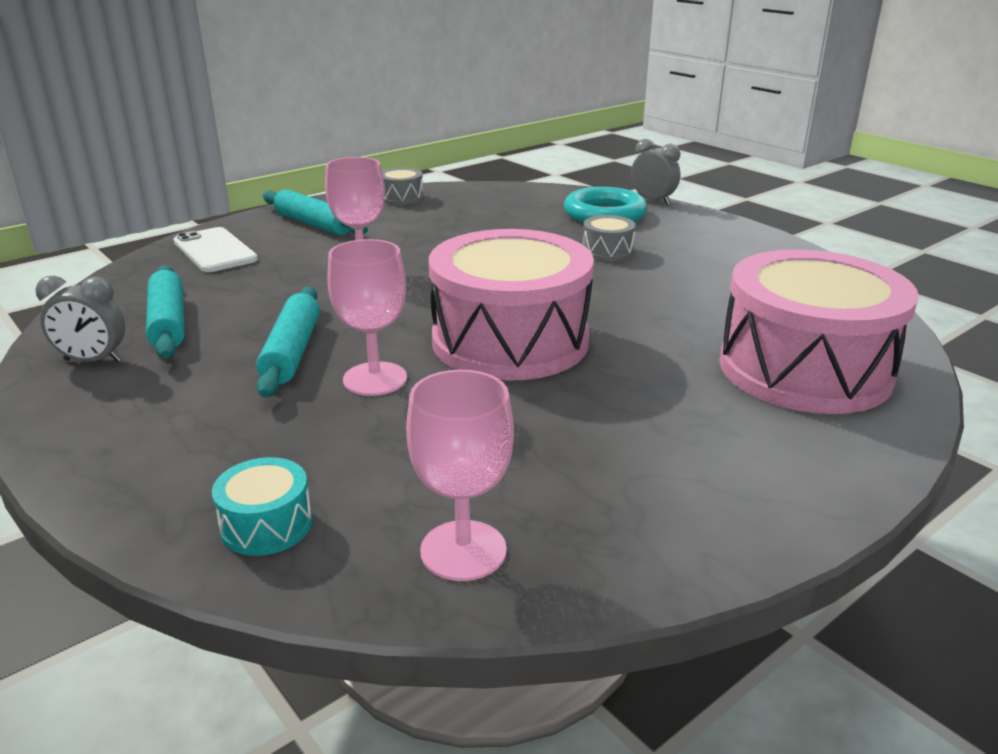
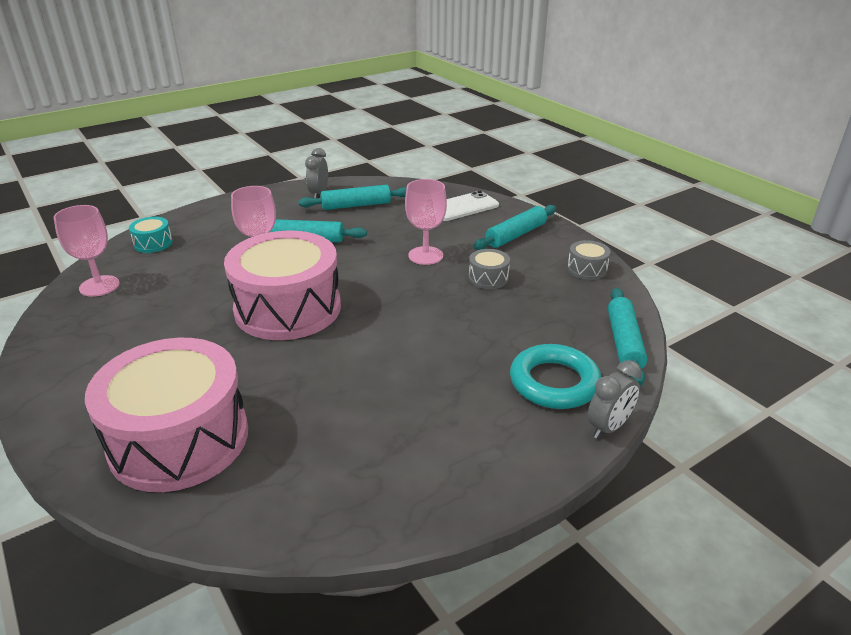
camera: 95 degrees right, 5 degrees up
(534, 192) = (624, 342): none -> turquoise rolling pin
(607, 251) = (446, 371): grey drum -> grey drum (488, 278)

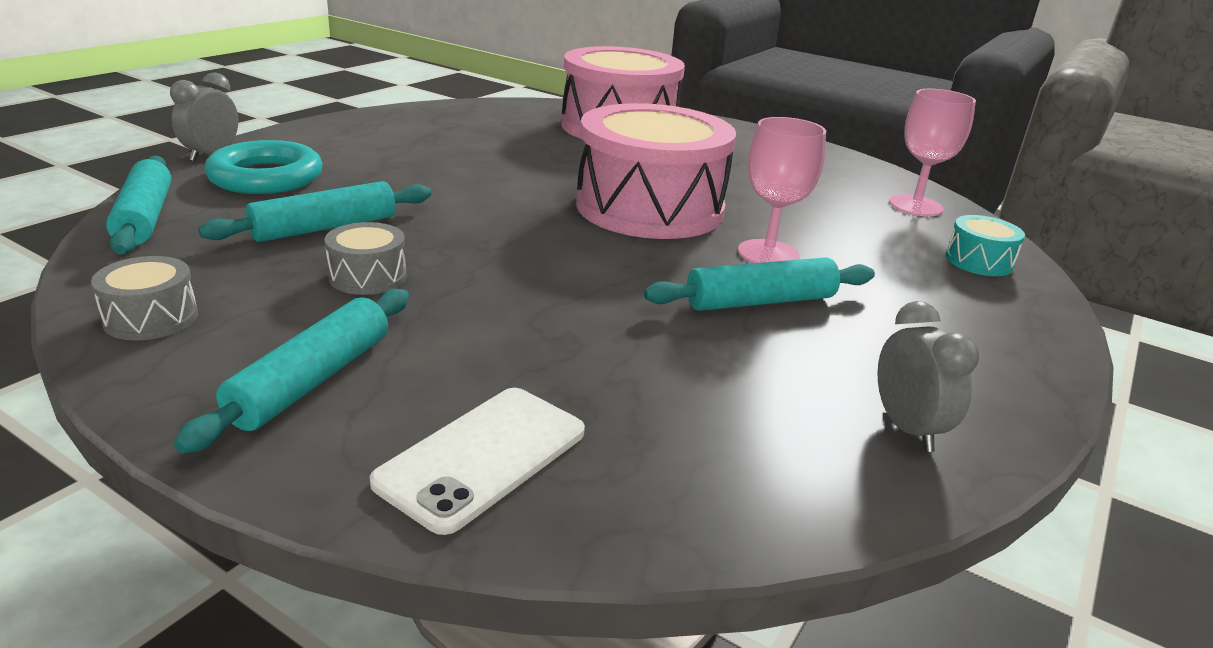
camera: 155 degrees right, 5 degrees down
(356, 205) = (770, 406): turquoise rolling pin -> turquoise rolling pin (324, 228)
(425, 255) = (506, 301): pink goblet -> none

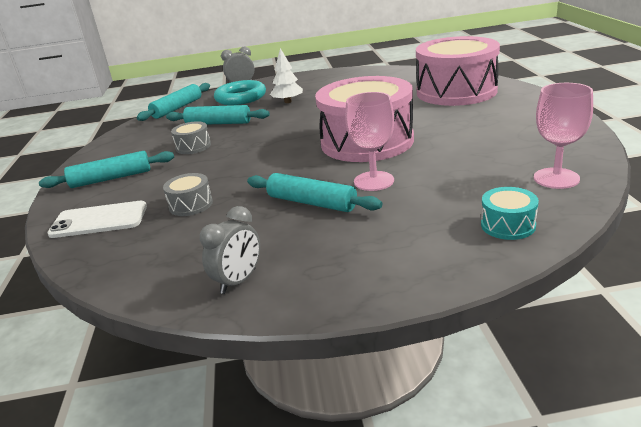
camera: 55 degrees right, 0 degrees up
(151, 318) = (116, 145): grey drum -> grey drum (191, 205)
(387, 171) = (288, 102): none -> white tree

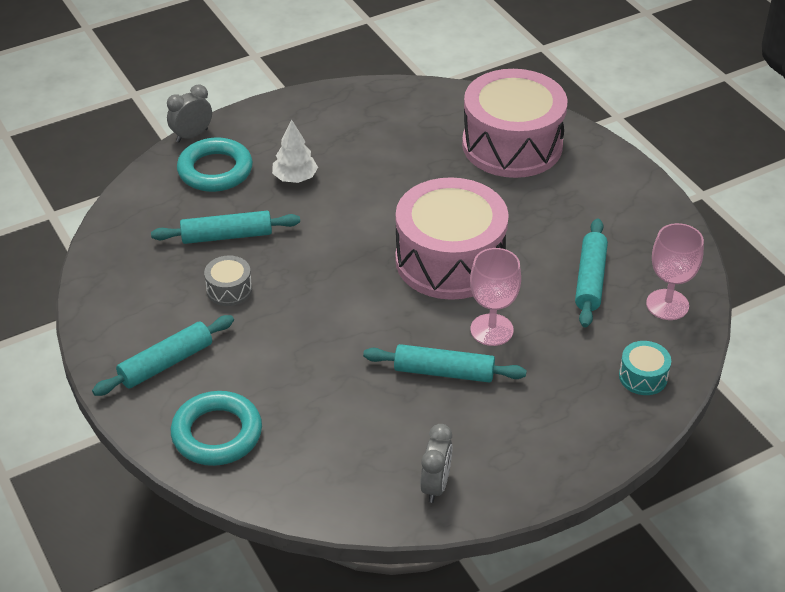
camera: 25 degrees left, 15 degrees up
(99, 220) = (217, 433): white phone -> turquoise ring
(177, 108) = (132, 203): turquoise rolling pin -> turquoise rolling pin (590, 279)
(191, 205) = (309, 394): grey drum -> none

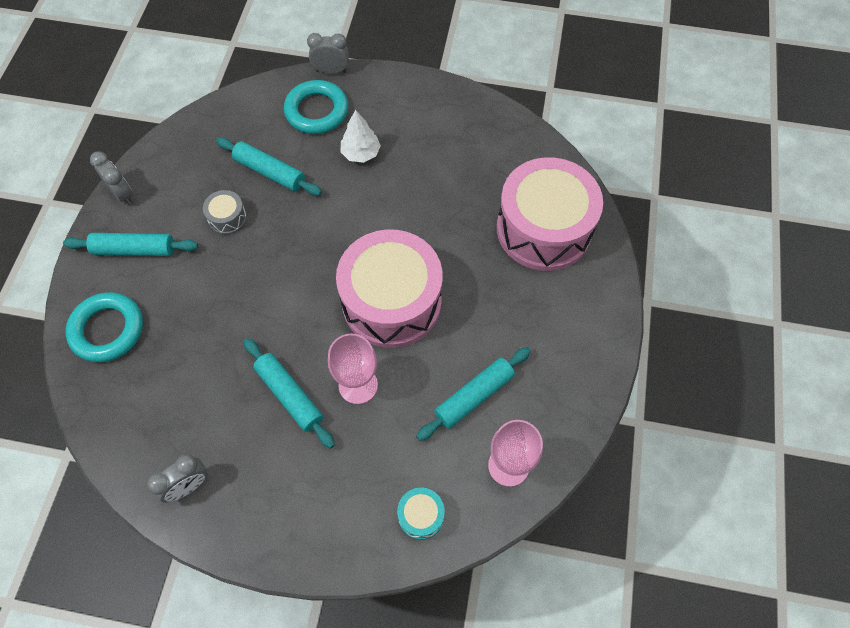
camera: 40 degrees right, 20 degrees up
(98, 331) = (122, 194): none -> grey clock

